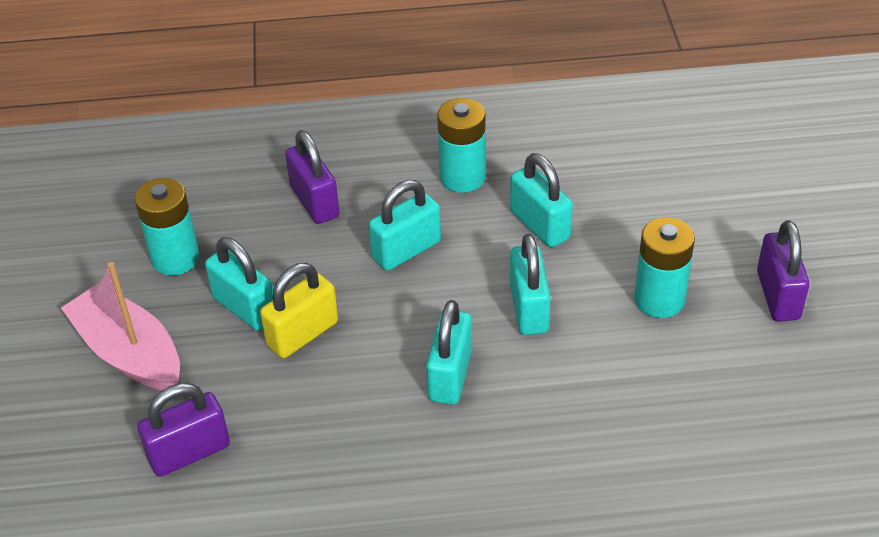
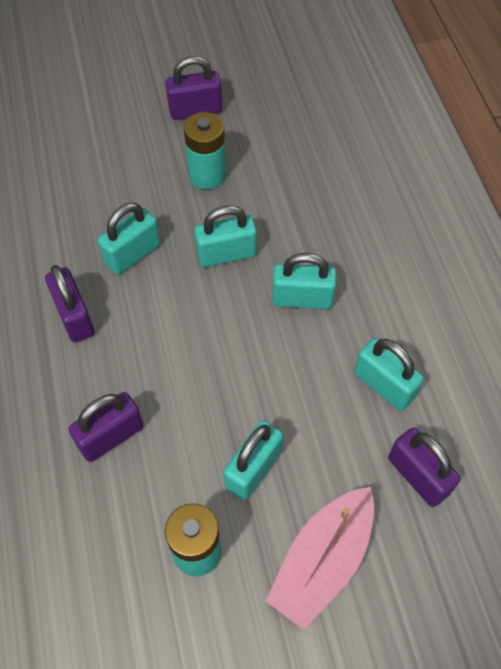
camera: 100 degrees left, 15 degrees up
(302, 334) = (277, 413): yellow padlock -> none
(406, 250) = (169, 348): turquoise padlock -> turquoise padlock (384, 385)
(462, 177) = (74, 317): turquoise battery -> purple padlock

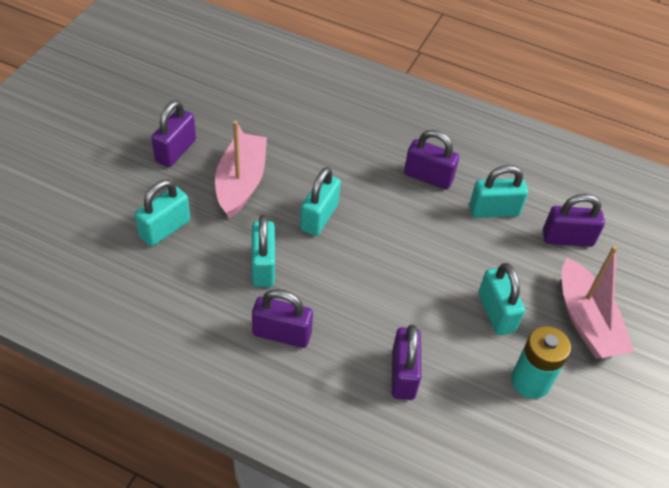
camera: 55 degrees left, 10 degrees down
(207, 175) = (241, 183): turquoise battery -> pink boat
(302, 298) = (394, 204): turquoise padlock -> turquoise padlock (165, 229)
(367, 302) = (428, 177): none -> purple padlock

